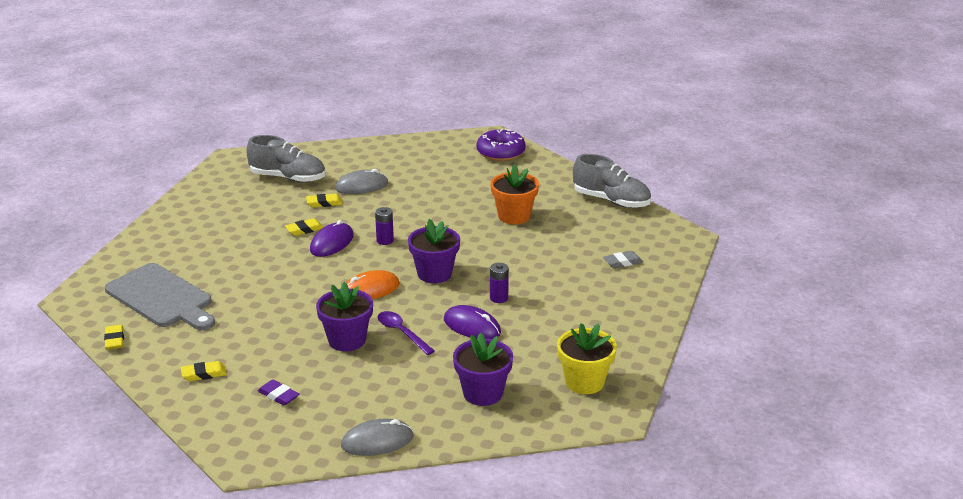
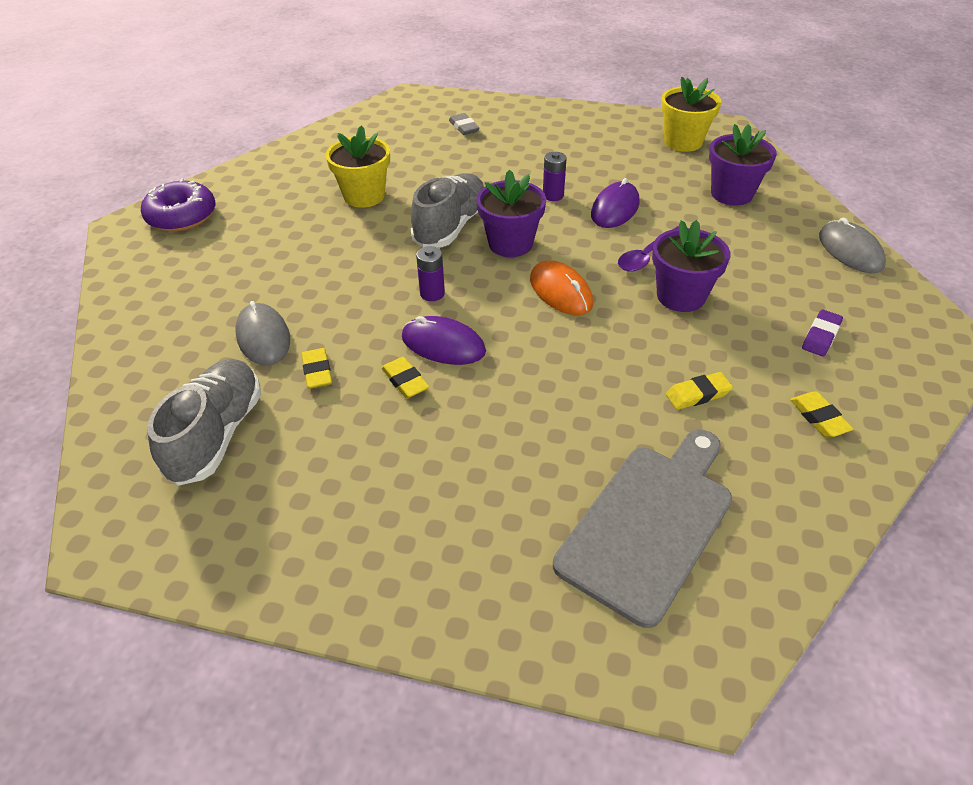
camera: 95 degrees left, 15 degrees up
(114, 340) = (794, 558): yellow eraser -> yellow eraser (697, 394)
(514, 216) = (364, 196): orange flower pot -> yellow flower pot
(611, 201) = (329, 136): grey shoe -> grey shoe (451, 226)

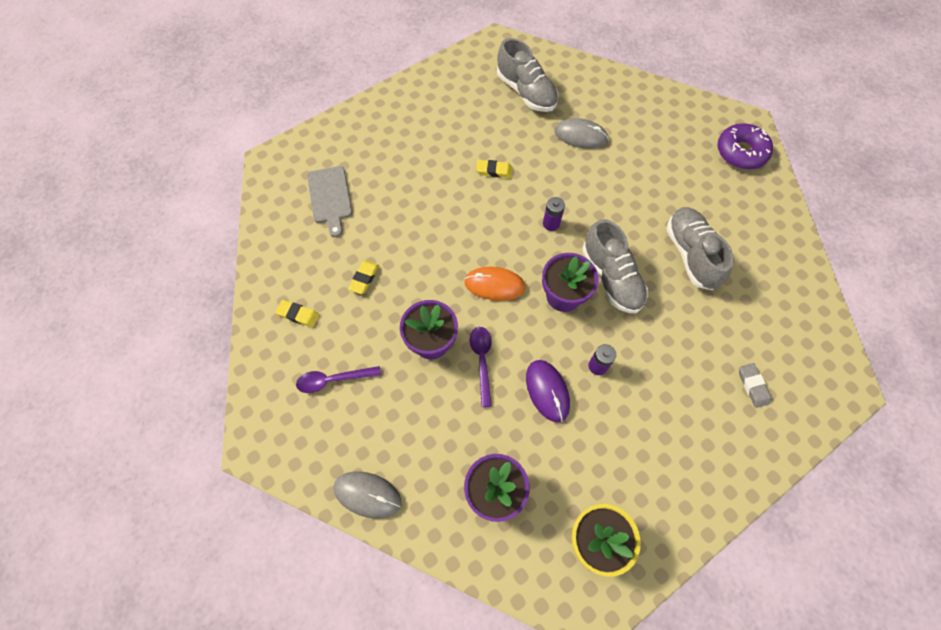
camera: 130 degrees right, 20 degrees up
(317, 372) = (533, 143): yellow eraser -> none
(364, 196) = (691, 254): yellow flower pot -> grey shoe
(443, 345) = (504, 201): purple mouse -> none
(464, 127) = (752, 386): grey eraser -> grey eraser turned 60 degrees clockwise
(649, 524) = (330, 197): grey cutting board -> grey cutting board, size x0.66
(820, 336) = (333, 380): purple eraser -> purple spoon

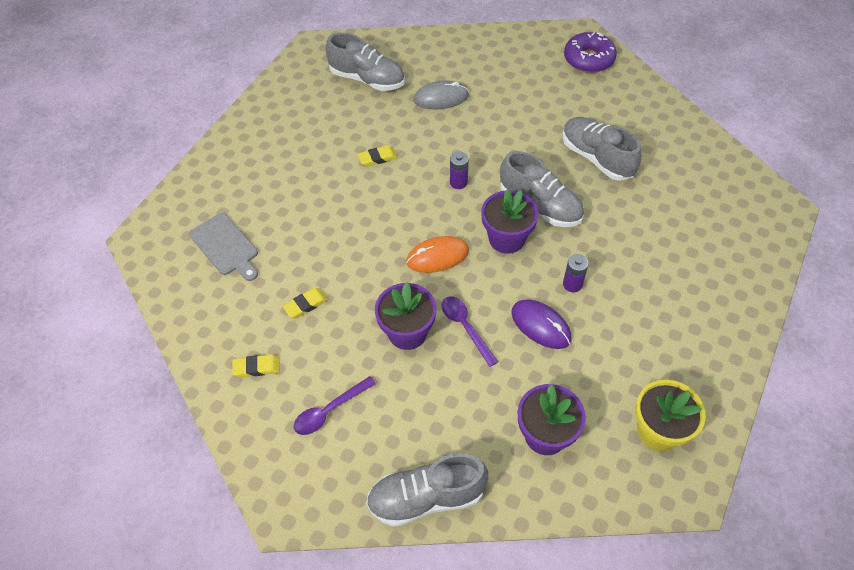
camera: 25 degrees left, 10 degrees down
(364, 278) = (306, 305): yellow eraser -> yellow eraser turned 60 degrees clockwise
(367, 494) = (426, 497): grey mouse -> grey shoe
(752, 386) = (710, 242): grey eraser -> none

